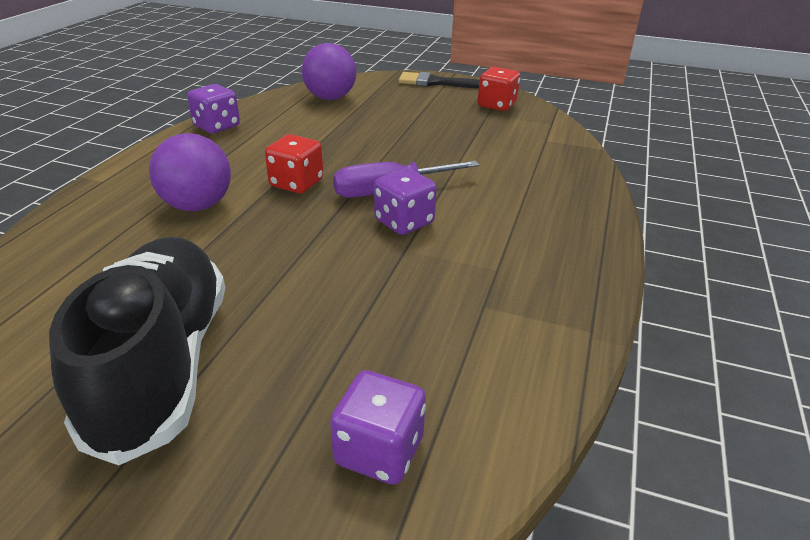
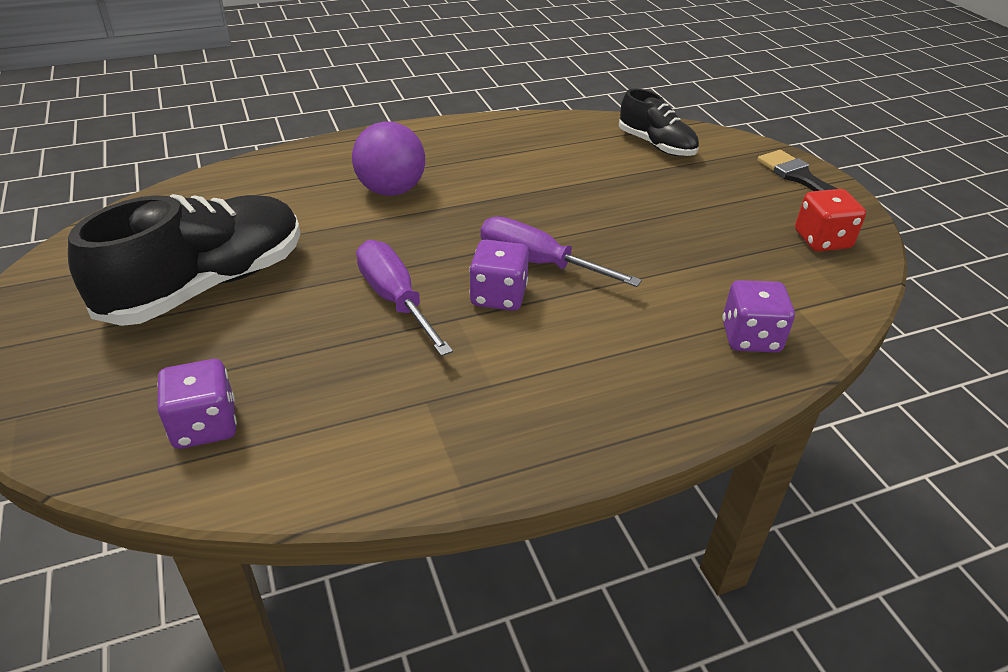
camera: 50 degrees right, 5 degrees up
(217, 126) = (514, 128): purple dice -> purple dice (750, 337)
(296, 183) = (482, 212): red dice -> none
(330, 98) = (656, 145): purple ball -> black shoe
(346, 266) = (395, 300): none -> purple screwdriver

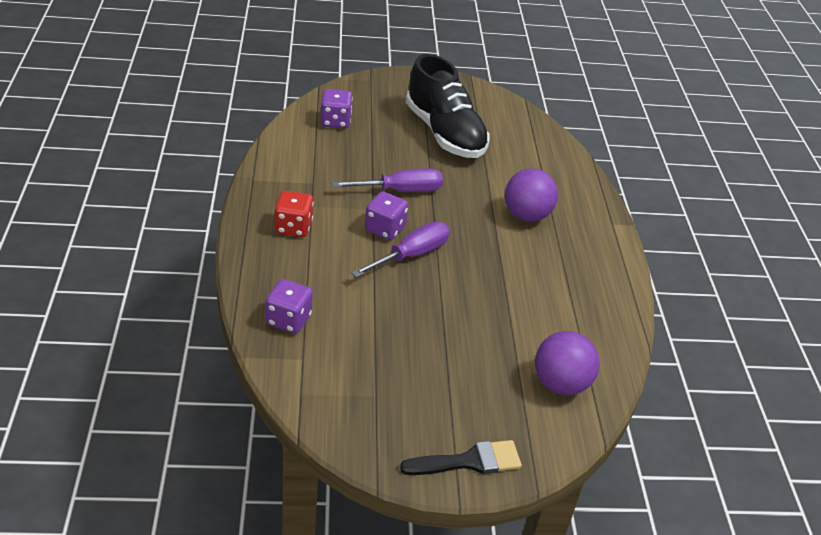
camera: 105 degrees right, 0 degrees up
(656, 145) = (560, 384): black shoe -> purple ball
(822, 240) = (372, 419): red dice -> red dice (293, 227)

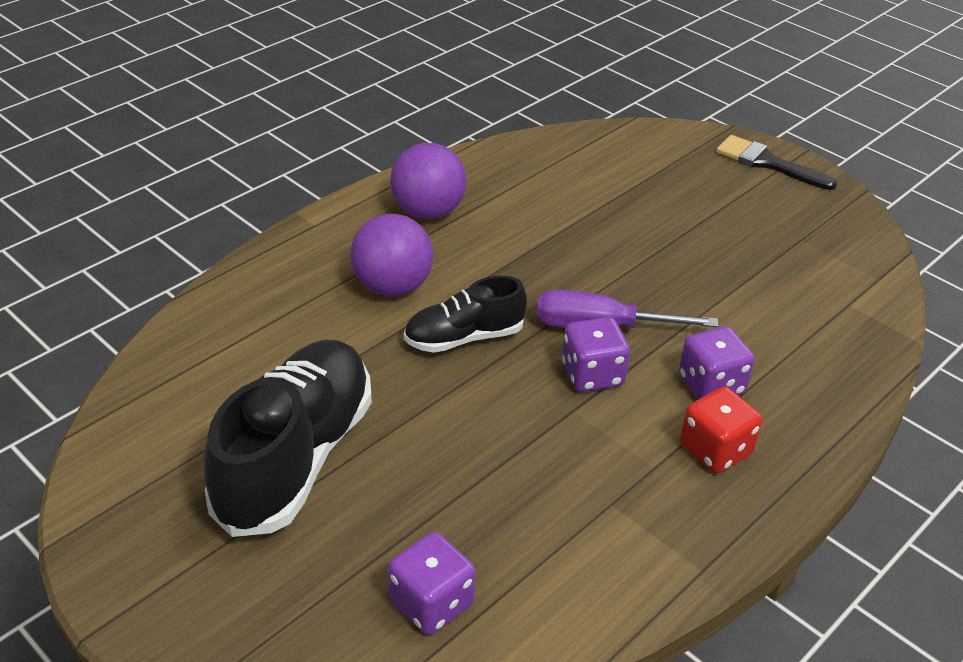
camera: 130 degrees left, 0 degrees up
(288, 320) = (831, 345): purple dice -> purple dice (711, 385)
(400, 191) = (501, 411): purple screwdriver -> none
(460, 211) = (464, 338): none -> black shoe
(560, 384) = (612, 158): purple ball -> purple ball (428, 212)

